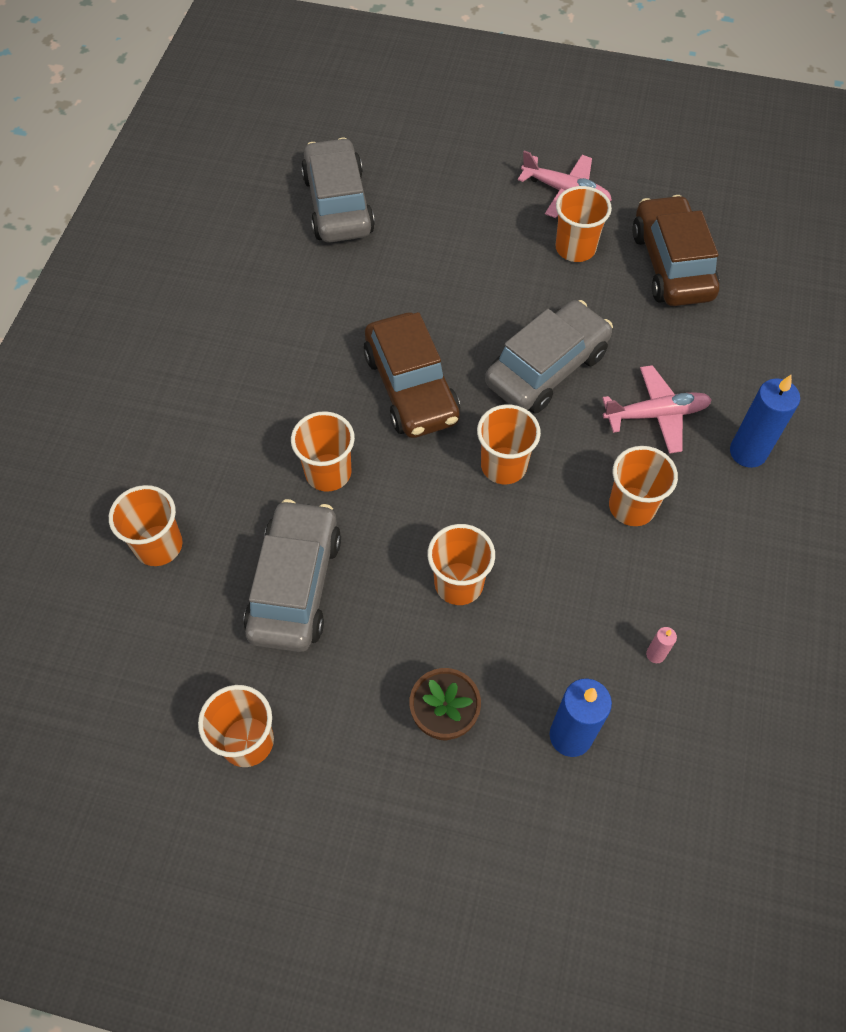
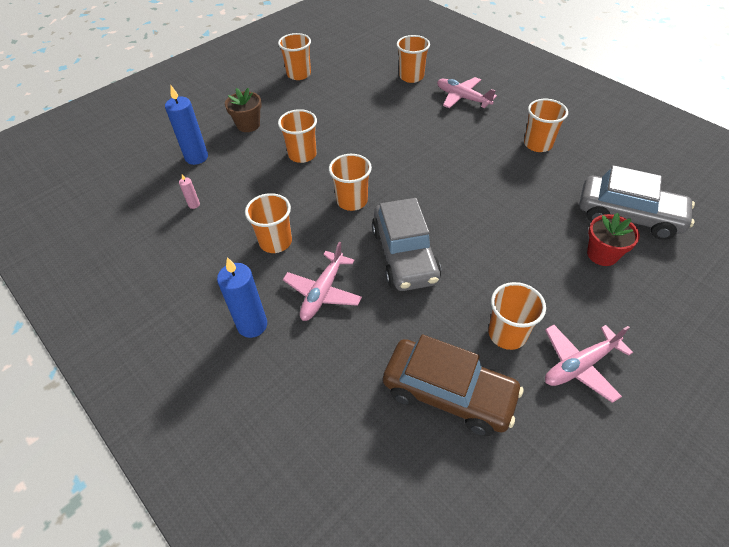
camera: 125 degrees right, 10 degrees down
(186, 446) = (462, 98): none -> pink plane
(295, 585) = (354, 106): grey car -> none
(328, 472) = (406, 136): orange cup -> orange cup (538, 144)
(411, 387) = (438, 187): brown car -> none
(415, 211) = (602, 254): none -> red flower pot

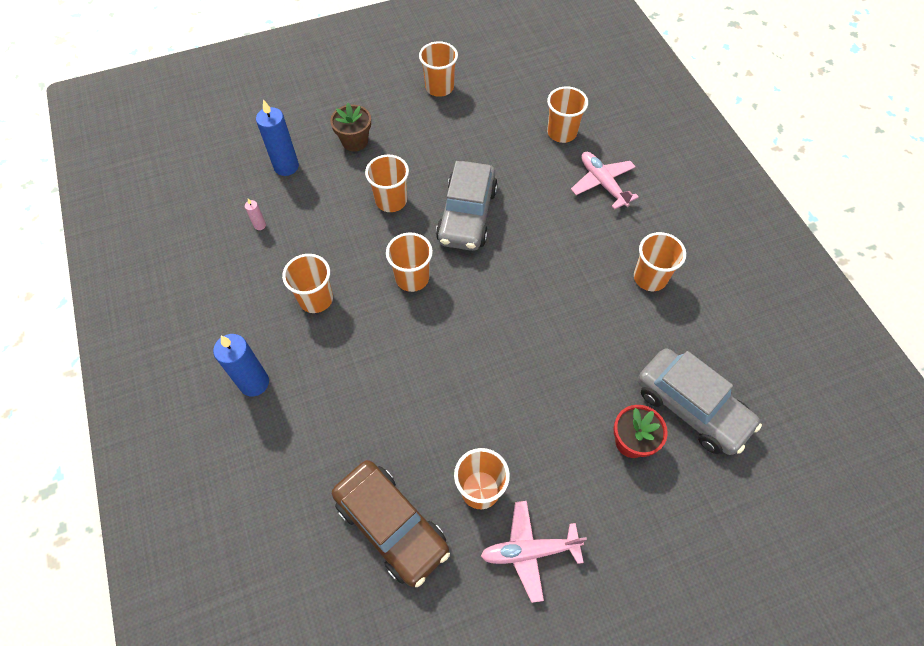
camera: 20 degrees right, 10 degrees up
(323, 292) = (332, 373): pink plane -> none
(404, 255) = (430, 363): grey car -> grey car (467, 215)

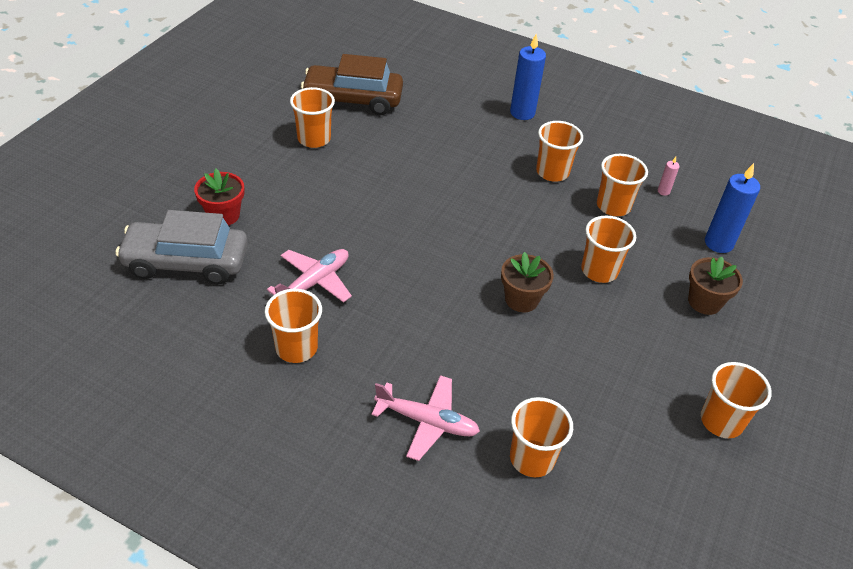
camera: 135 degrees right, 15 degrees down
(412, 278) = (503, 224): orange cup -> orange cup (613, 206)
(467, 215) = (521, 299): grey car -> brown flower pot
(529, 551) = (254, 129): pink plane -> pink plane (314, 282)

